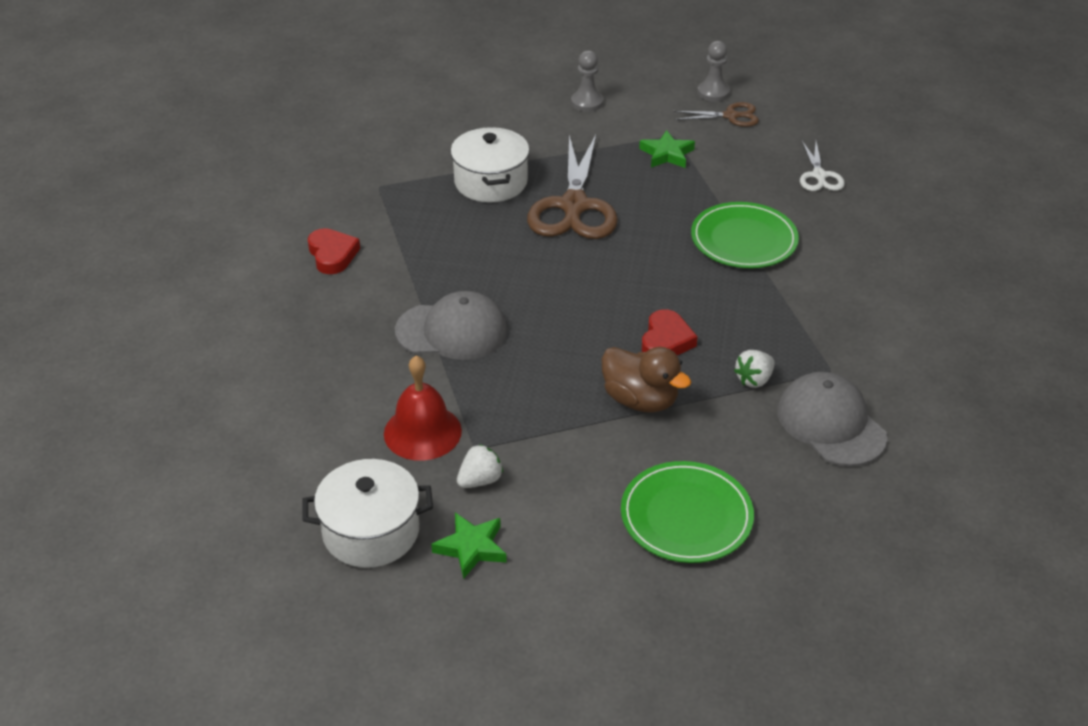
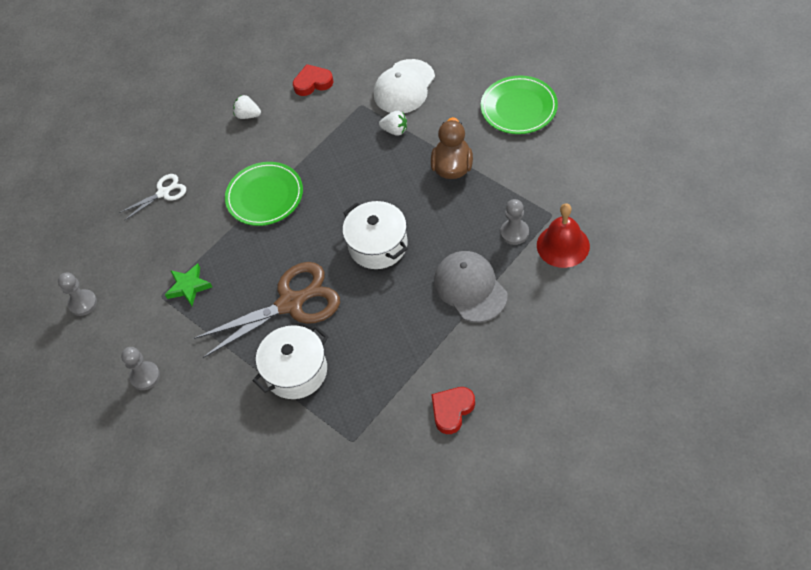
camera: 115 degrees left, 15 degrees up
(371, 531) = (648, 219): white pot -> white pot (378, 245)
(471, 548) = (617, 173): green star -> none
(480, 480) = (572, 198): white strawberry -> white strawberry (248, 115)
(485, 402) = (514, 233): none -> grey pawn
(666, 340) = (393, 182): red heart -> red heart (313, 83)
(731, 116) = (112, 276): brown scissors -> none
(831, 423) = (404, 87): grey cap -> white cap

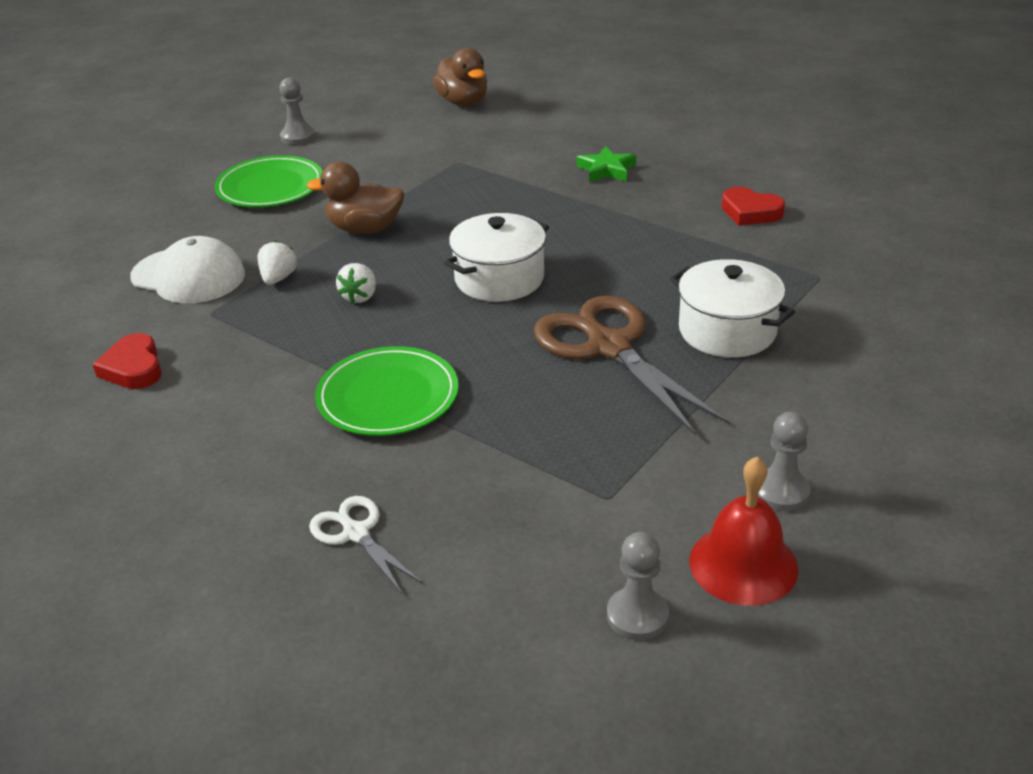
camera: 100 degrees left, 20 degrees down
(189, 286) = (584, 464): green star -> green star (606, 170)
(248, 115) = (182, 439): white strawberry -> white strawberry (360, 297)
(470, 288) = (569, 208): grey cap -> none
(514, 233) = (483, 183): grey pawn -> grey pawn (298, 137)
(563, 245) = (504, 155): red bell -> red bell (743, 564)
(668, 214) = (463, 102): none -> brown duck

